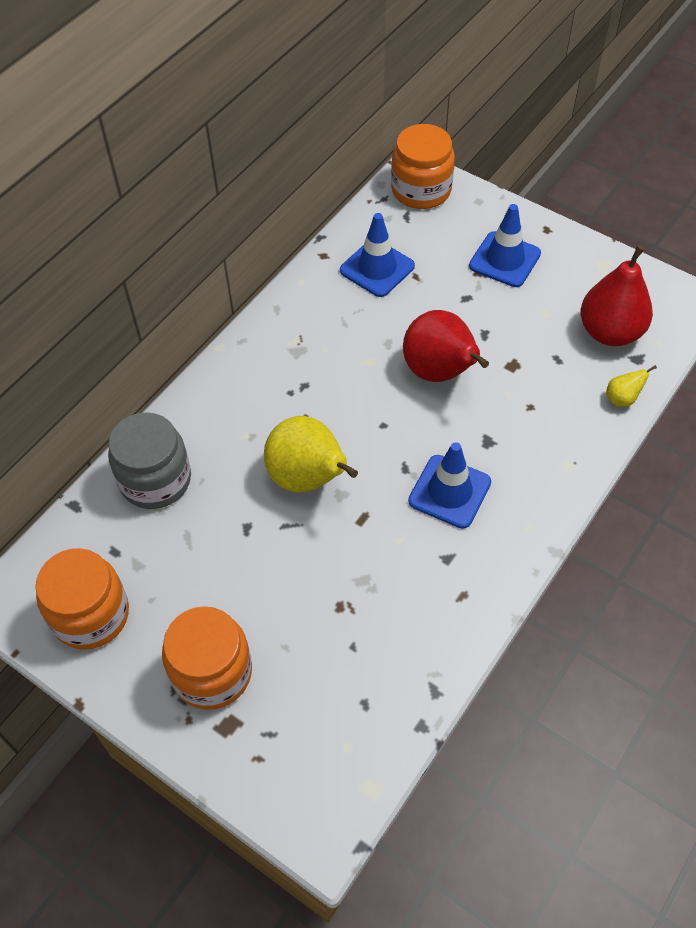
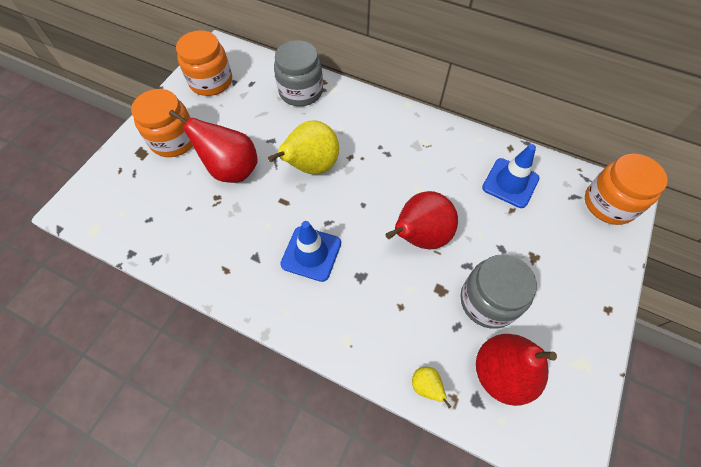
camera: 80 degrees right, 5 degrees up
(292, 585) = (231, 170): none -> red pear
(504, 260) = (556, 275): blue traffic cone -> none
(530, 325) = (488, 301): none -> grey jar

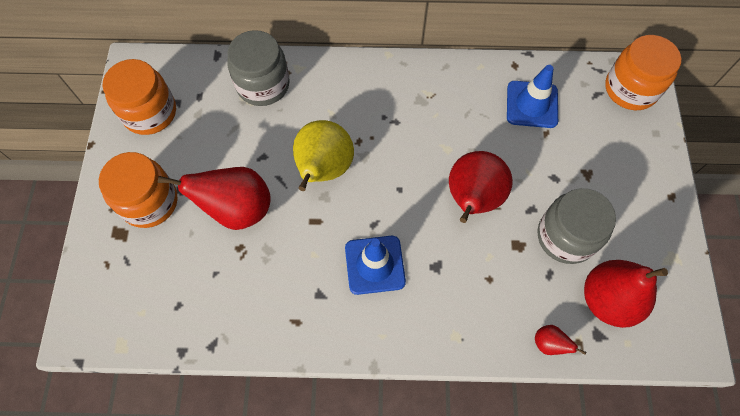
camera: 25 degrees left, 5 degrees up
(426, 386) = (549, 344): yellow pear -> red pear

